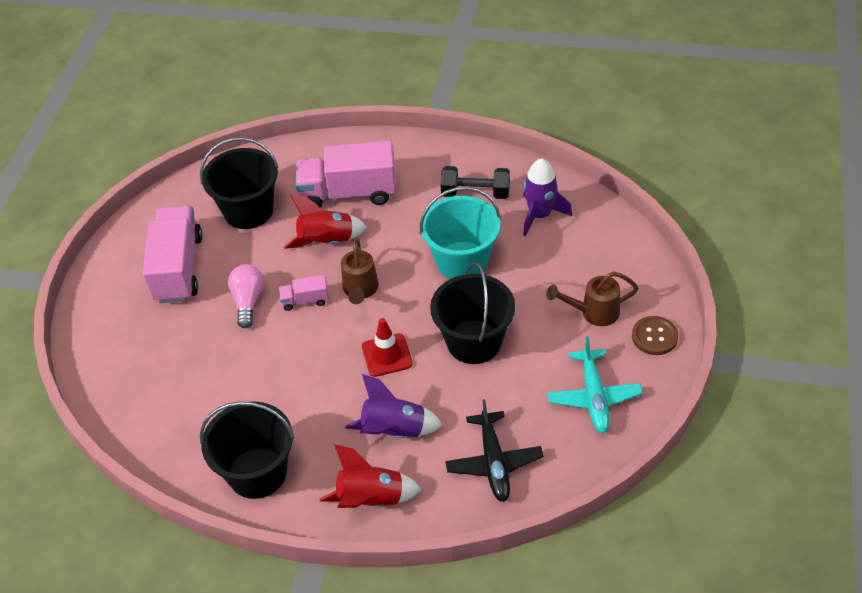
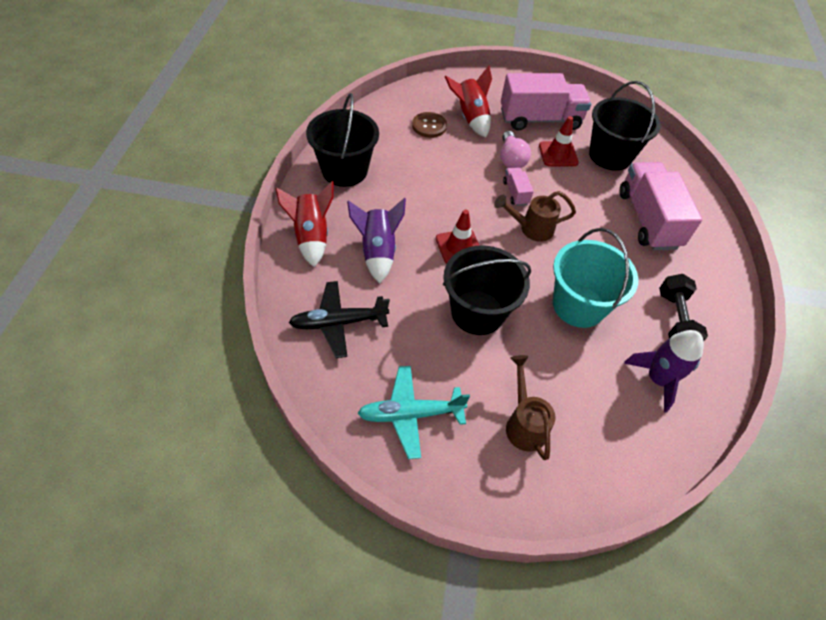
camera: 80 degrees right, 5 degrees up
(243, 257) = (558, 154): none -> red traffic cone
(248, 301) = (511, 159): pink light bulb -> pink light bulb turned 90 degrees clockwise
(327, 242) = (584, 205): red rocket -> red rocket (470, 118)
(654, 336) = (494, 486): brown button -> brown button (429, 126)

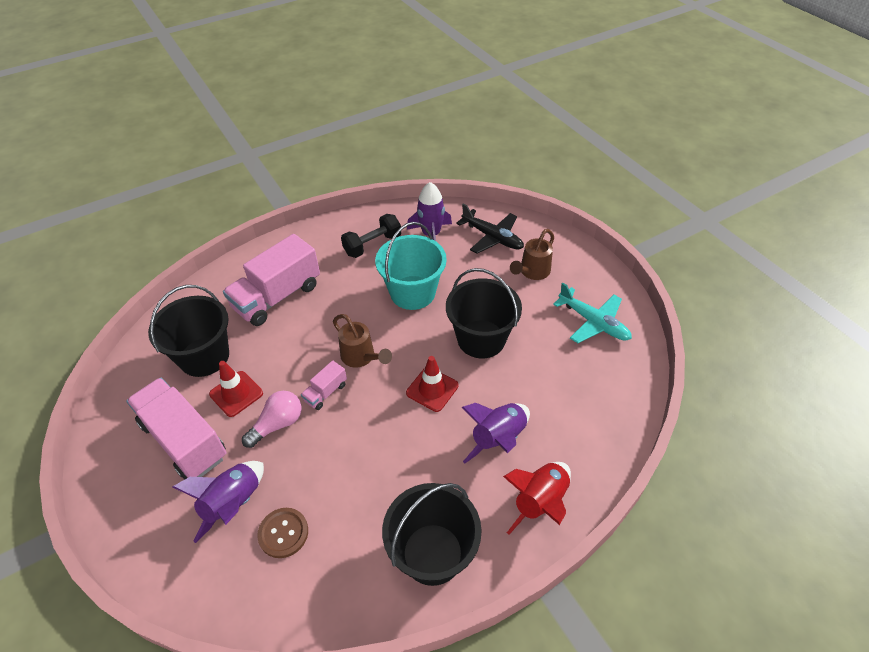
camera: 125 degrees left, 5 degrees down
(339, 323) = (586, 409): black plane -> black plane (492, 237)
(470, 118) = (233, 504): red rocket -> purple rocket

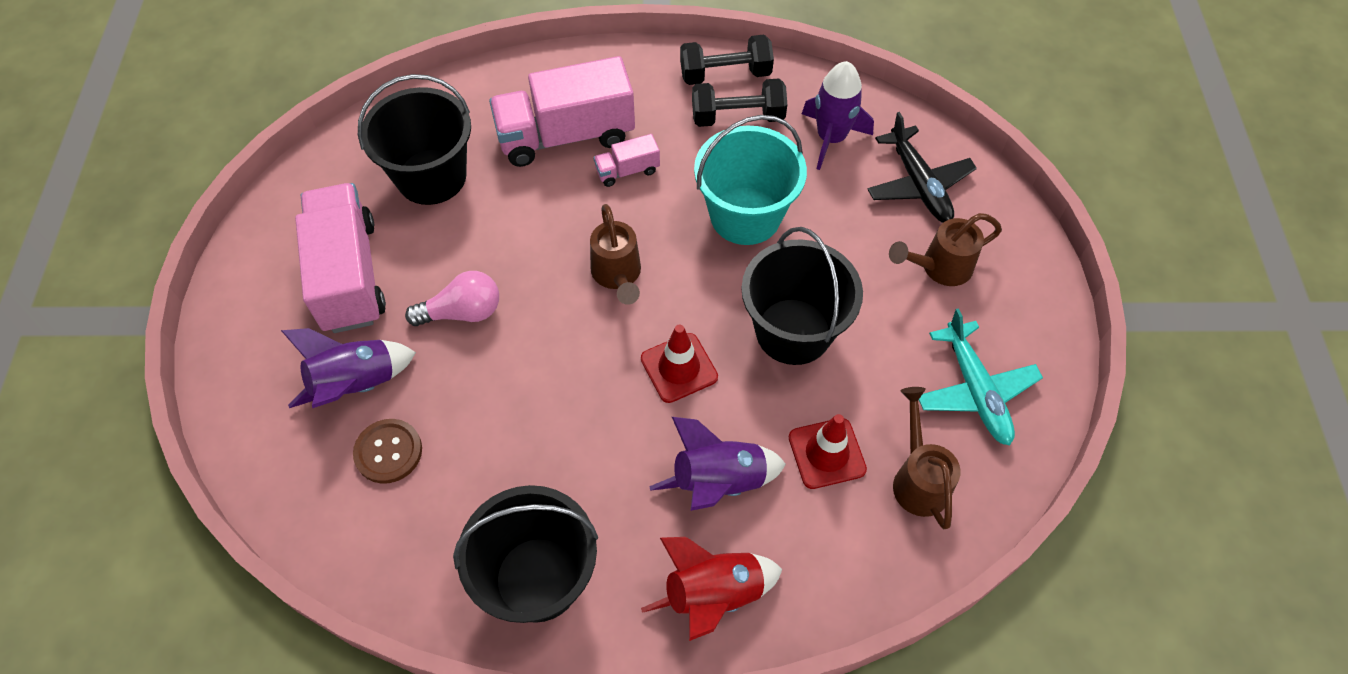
camera: 30 degrees right, 10 degrees up
(236, 394) = (439, 246): red traffic cone -> red traffic cone (827, 453)
(325, 392) = (544, 300): pink truck -> pink truck (627, 171)
(350, 227) = (725, 74): none -> black dumbbell
(598, 379) = (918, 478): none -> brown watering can

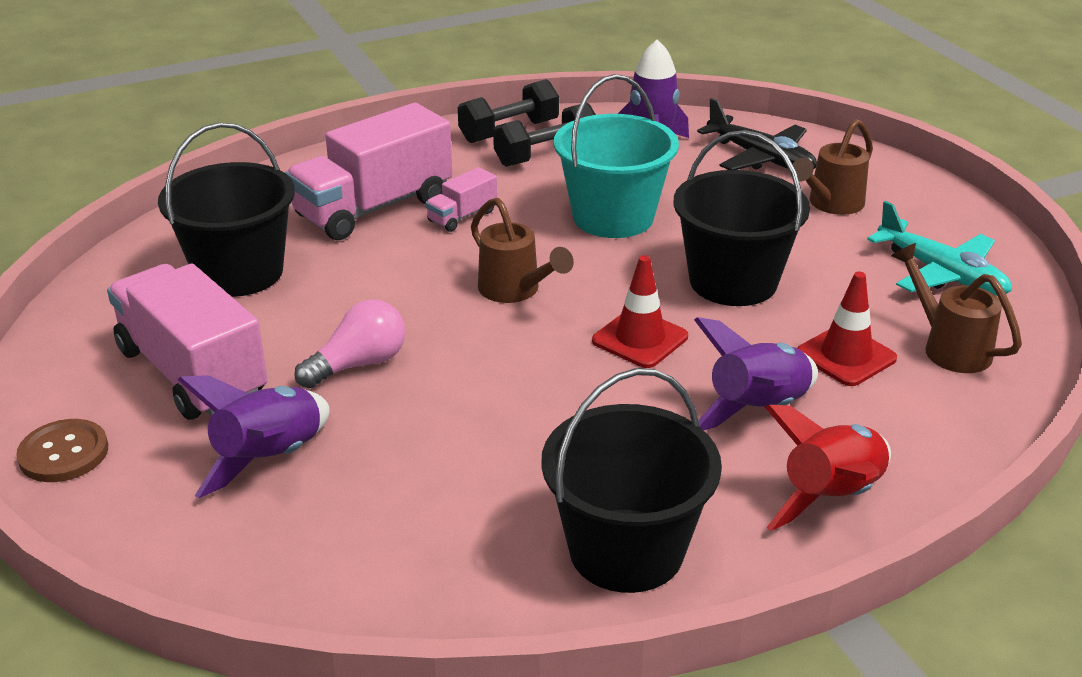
camera: 25 degrees left, 25 degrees down
(388, 452) = (355, 503): brown button -> brown button (63, 453)

